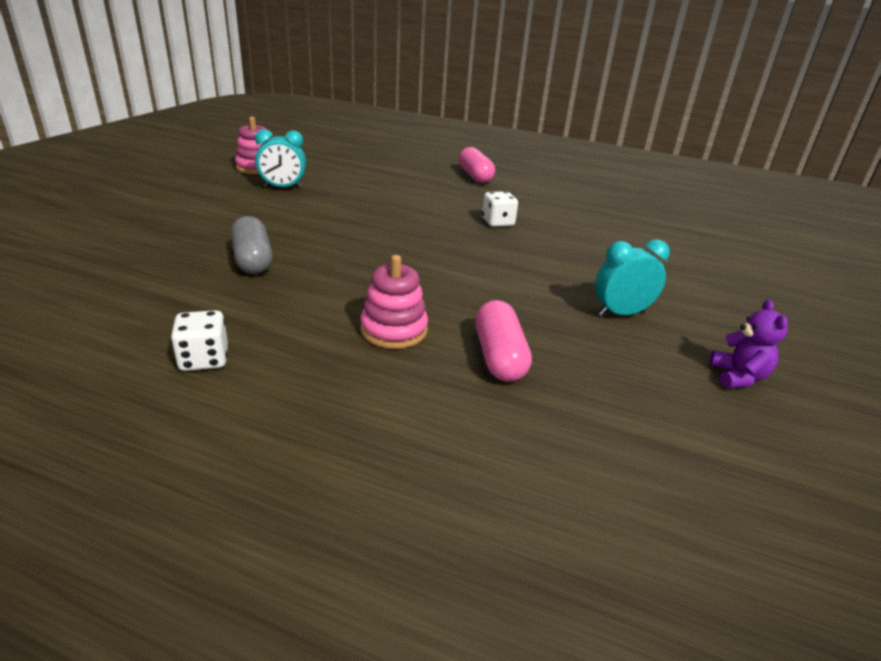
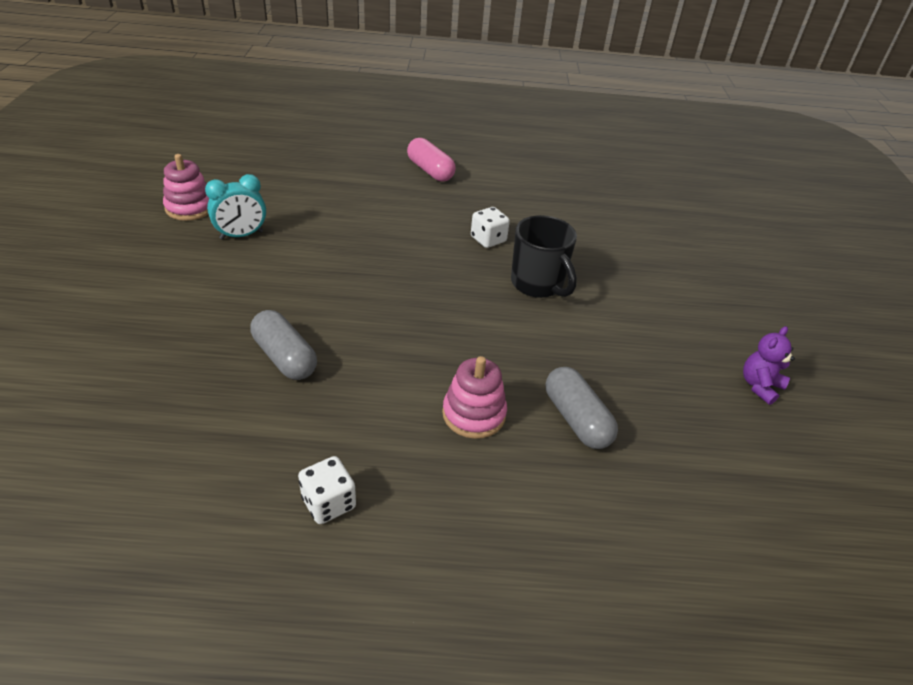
camera: 20 degrees left, 10 degrees up
(499, 356) = (576, 419): pink capsule -> grey capsule
(526, 257) = (538, 284): none -> black mug
(621, 313) = (647, 337): turquoise clock -> none
(738, 377) = (759, 386): purple teddy bear -> purple teddy bear turned 120 degrees counterclockwise

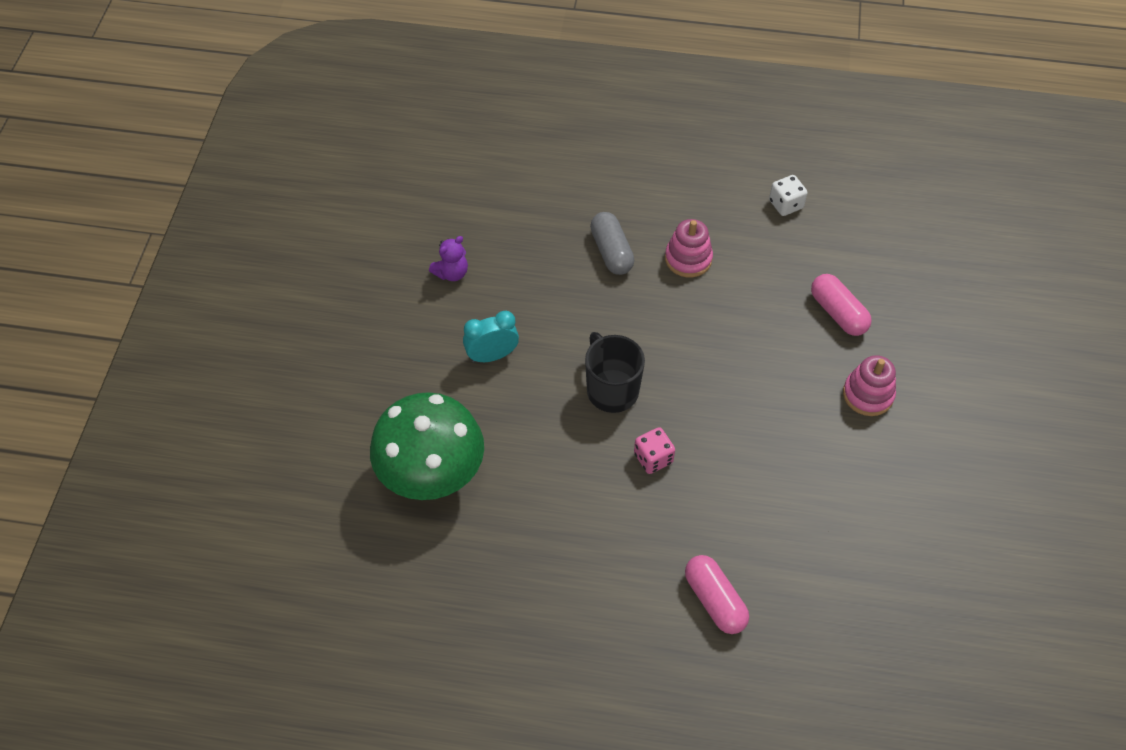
camera: 170 degrees left, 15 degrees up
(190, 208) = (991, 517): pink stacking toy -> pink stacking toy (868, 394)
(241, 235) = (919, 467): turquoise clock -> turquoise clock (492, 356)
(284, 357) = (838, 313): grey capsule -> pink capsule
(488, 239) = (653, 458): white dice -> pink dice
(671, 228) = (432, 476): none -> green mushroom

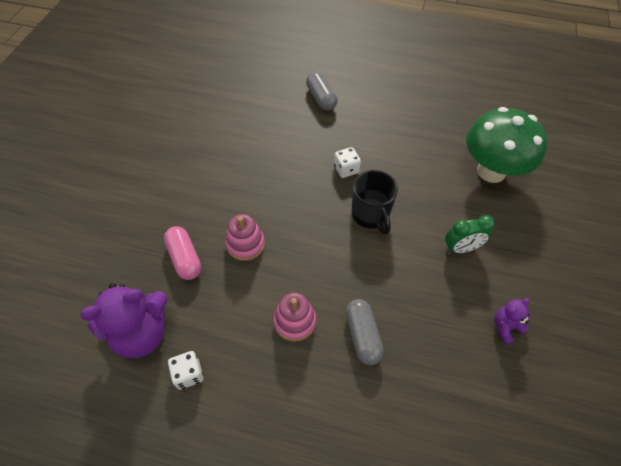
camera: 175 degrees left, 0 degrees up
(492, 356) = (461, 248): turquoise clock -> green clock
(653, 458) = (346, 169): pink dice -> white dice
(714, 600) = (321, 98): pink capsule -> grey capsule
(850, 234) = (142, 333): none -> purple teddy bear
(868, 394) = (189, 196): pink stacking toy -> pink stacking toy (245, 244)

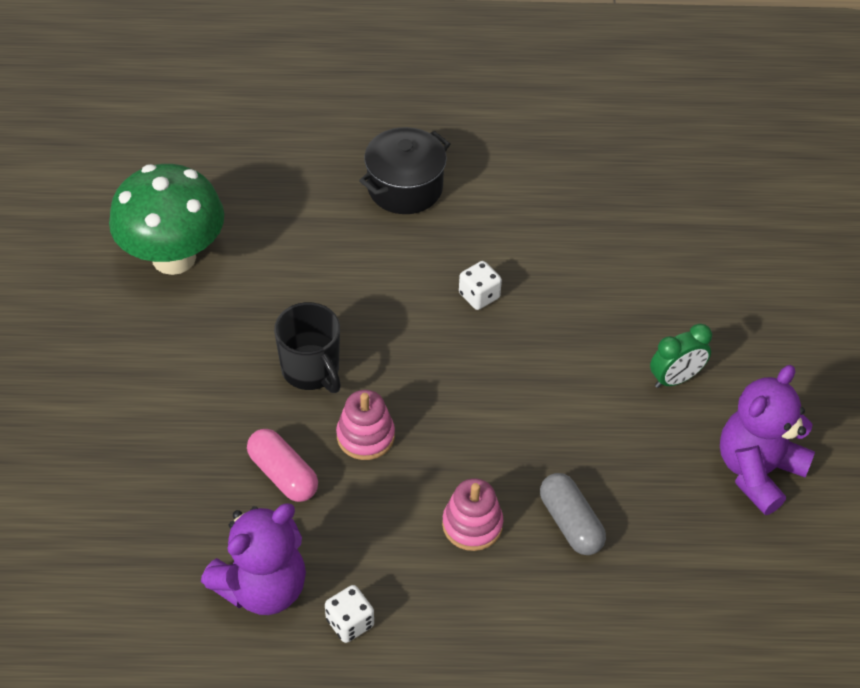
camera: 15 degrees left, 5 degrees down
(321, 98) = (405, 188): grey capsule -> black pot
(370, 215) = (535, 357): black mug -> black mug (311, 370)
(491, 171) = (693, 257): green mushroom -> green mushroom (174, 257)
(505, 327) = (757, 471): purple teddy bear -> purple teddy bear, size x2.02

